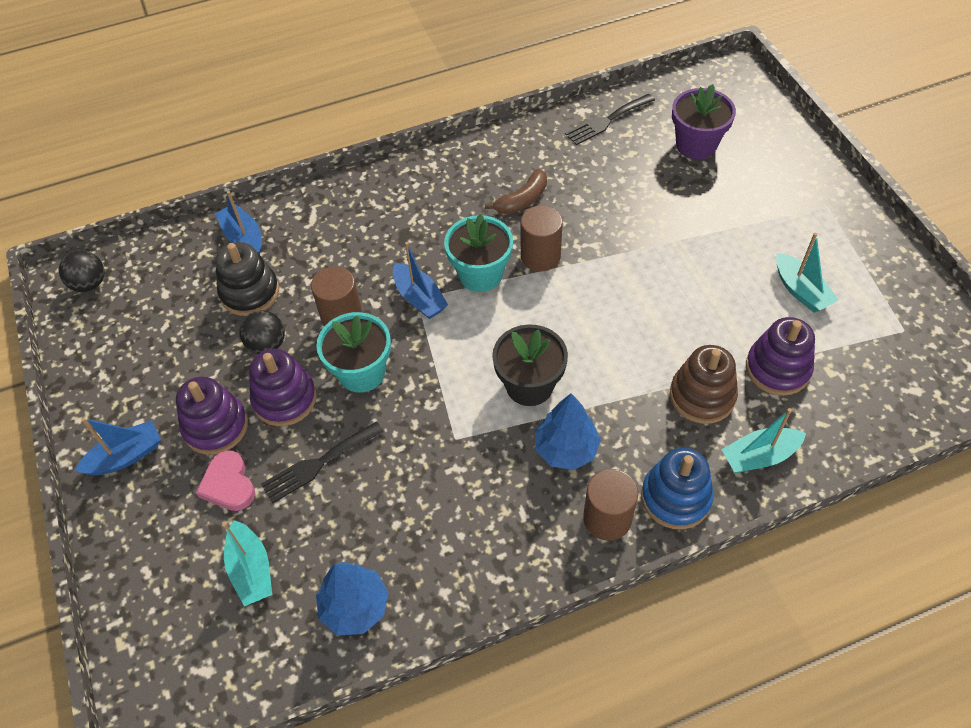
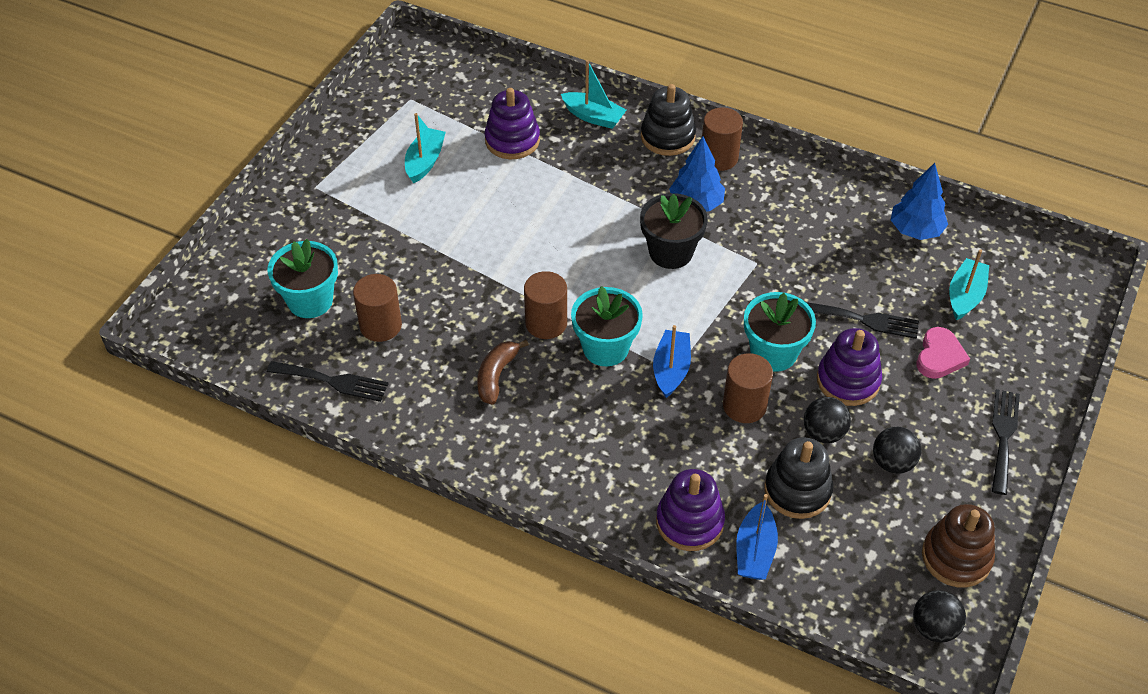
camera: 135 degrees left, 5 degrees down
(126, 456) = (1003, 436): blue boat -> black fork
(198, 364) = (892, 463): none -> black ball
(216, 426) = (917, 403): purple stacking toy -> purple stacking toy (689, 522)
(522, 200) = (496, 376): brown banana -> brown banana turned 75 degrees counterclockwise
(633, 168) = (380, 325): none -> brown cylinder
(675, 497) = (667, 137): blue stacking toy -> black stacking toy
(696, 145) = (310, 301): purple flower pot -> turquoise flower pot
(702, 396) = (577, 164): brown stacking toy -> brown stacking toy (956, 557)

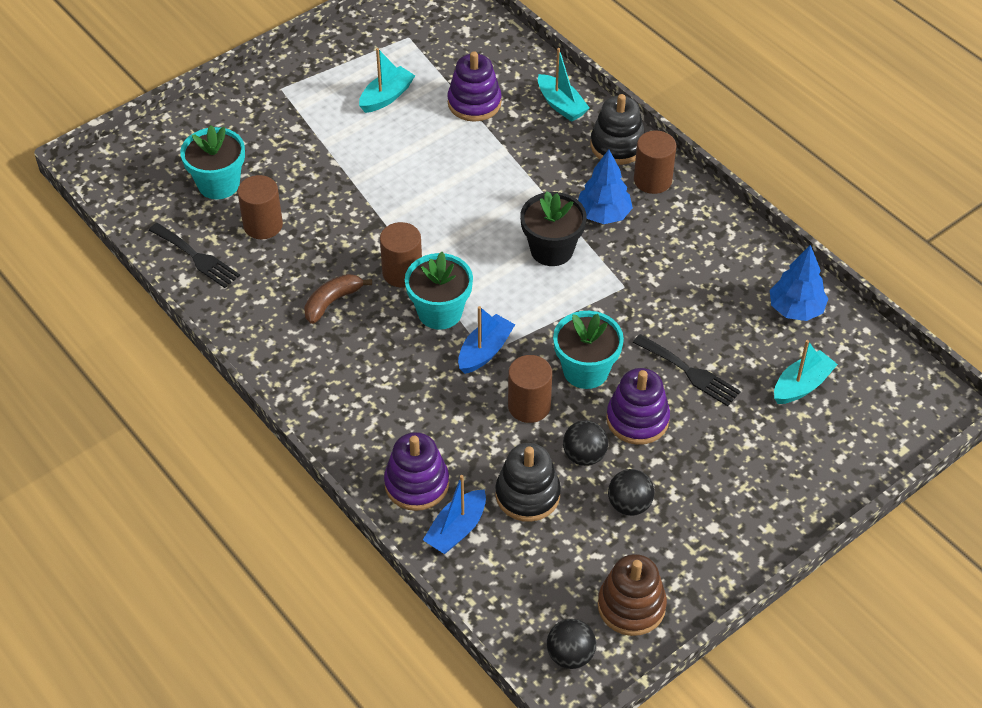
camera: 25 degrees right, 0 degrees up
(939, 356) = (738, 430): pink heart -> none
(1003, 436) = (749, 522): black fork -> none

